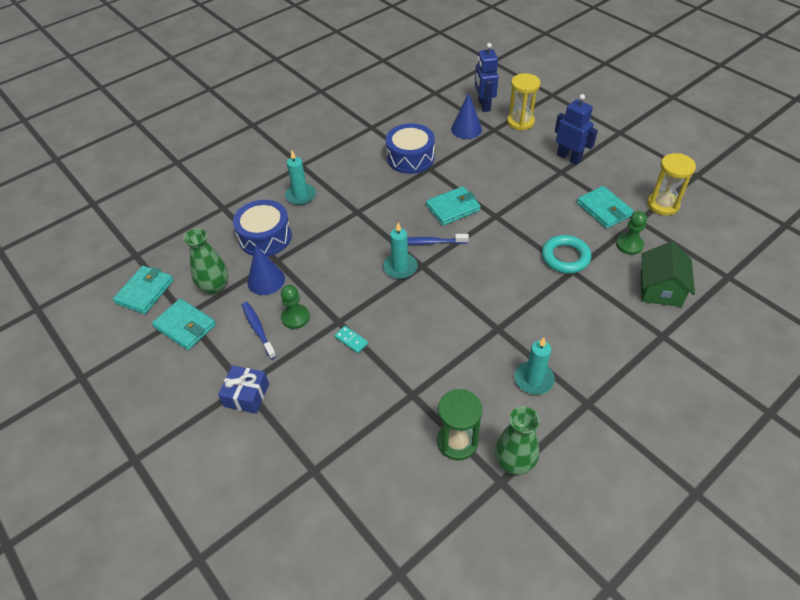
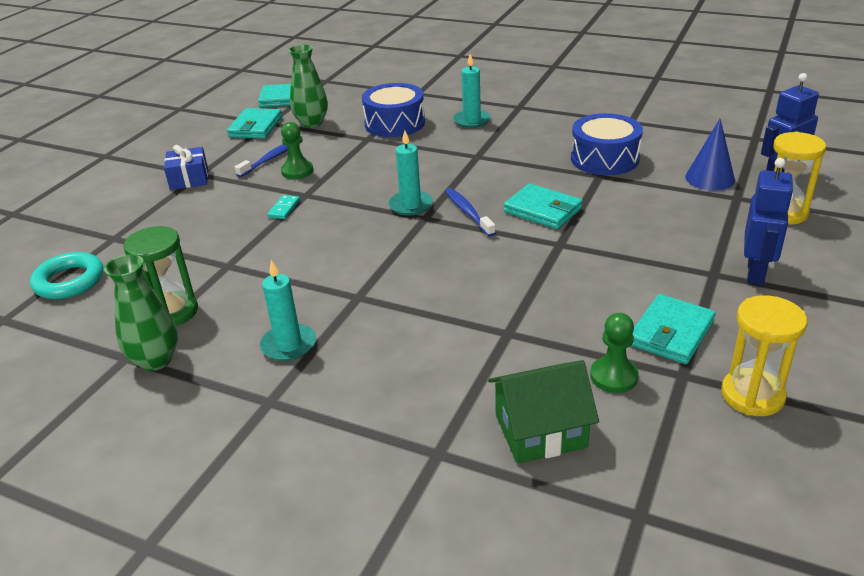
camera: 65 degrees right, 15 degrees down
(266, 280) = (336, 142): blue cone -> none
(565, 257) = (530, 320): turquoise ring -> turquoise ring (69, 281)

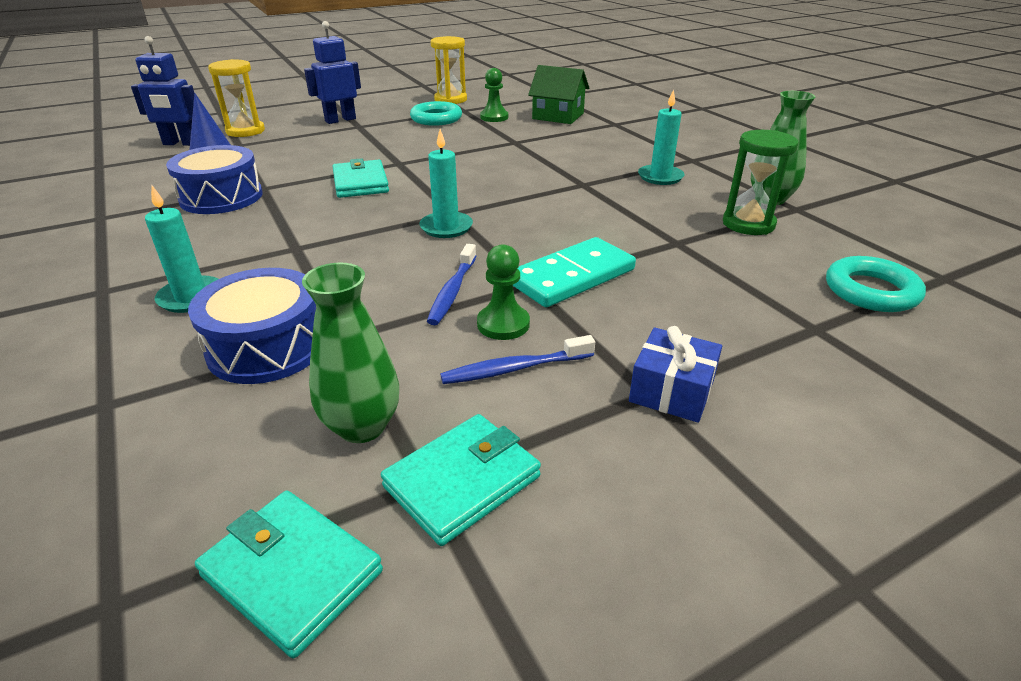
camera: 145 degrees left, 0 degrees up
(284, 209) = (572, 277): turquoise domino -> turquoise domino, size x2.30
(468, 212) = (413, 203): blue toothbrush -> blue toothbrush (452, 291)
(671, 333) = (436, 119): turquoise wallet -> turquoise ring

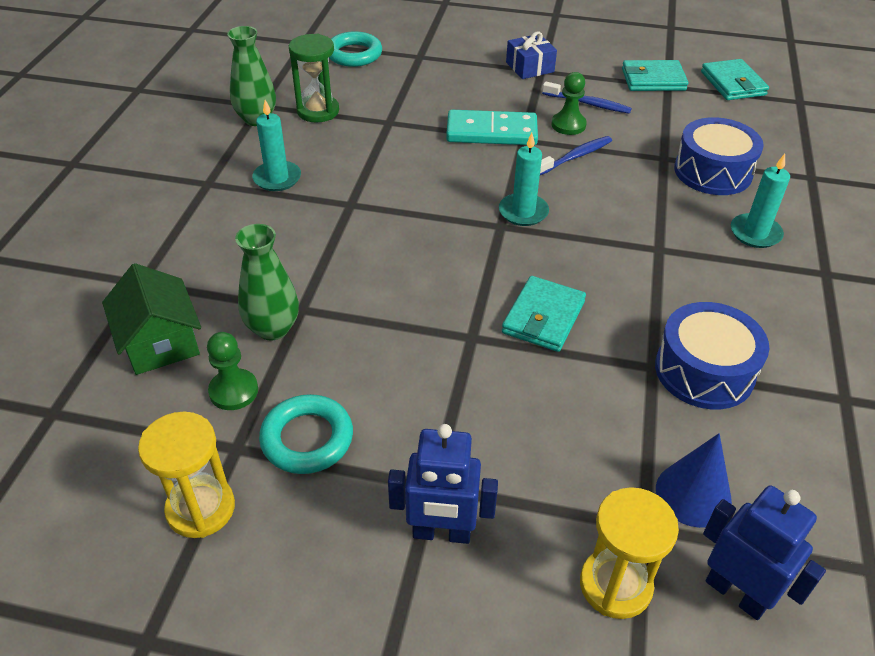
camera: 140 degrees left, 10 degrees up
(362, 426) = (681, 113): green vase -> green vase (273, 328)

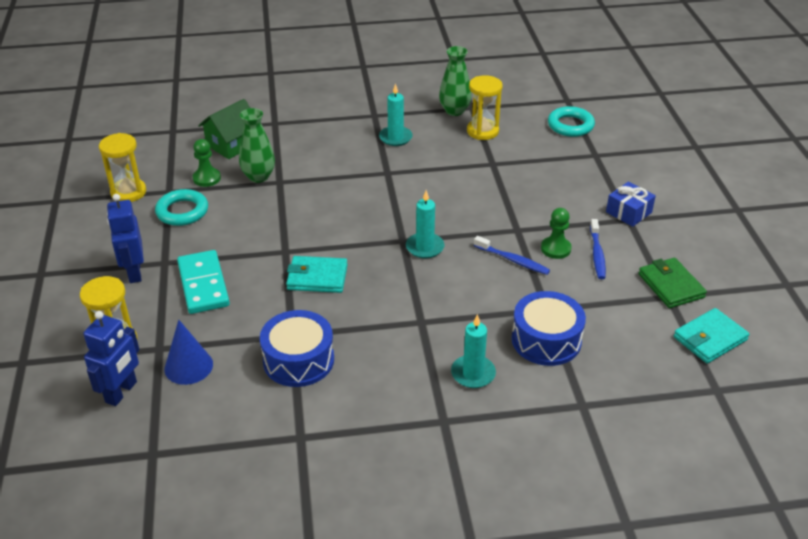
camera: 70 degrees right, 5 degrees down
(318, 111) = (482, 131): green hourglass -> yellow hourglass
(491, 132) = (515, 212): turquoise domino -> turquoise domino (203, 284)
(653, 79) = (671, 286): turquoise wallet -> green wallet

